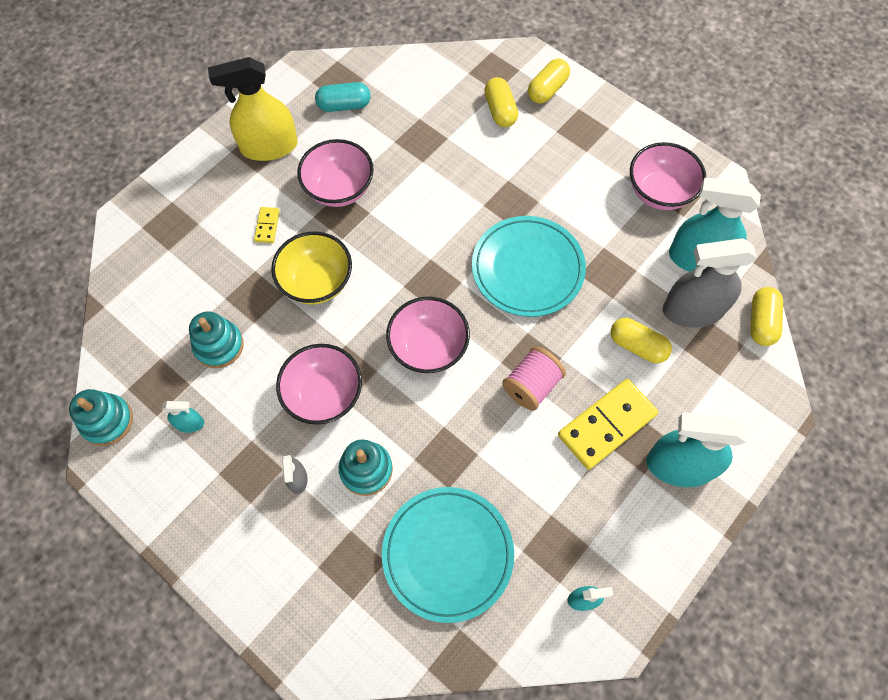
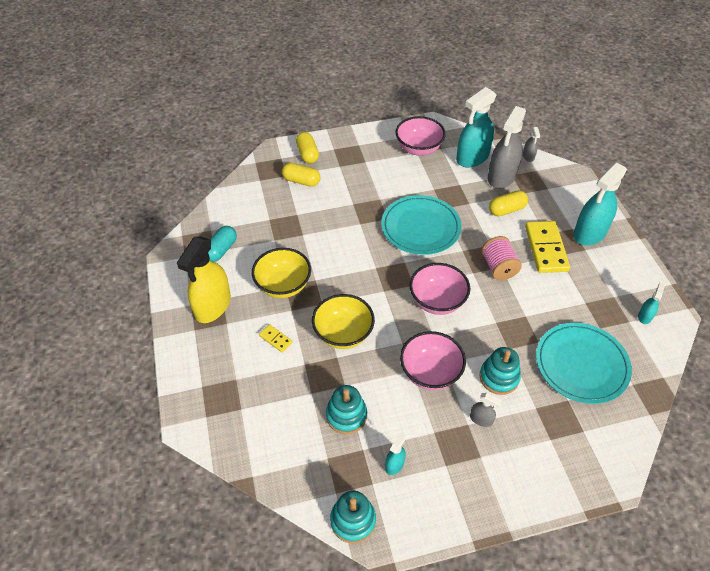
camera: 55 degrees left, 15 degrees down
(339, 189) = (283, 286): pink bowl -> yellow bowl
(761, 322) = (528, 156): yellow capsule -> grey spray bottle

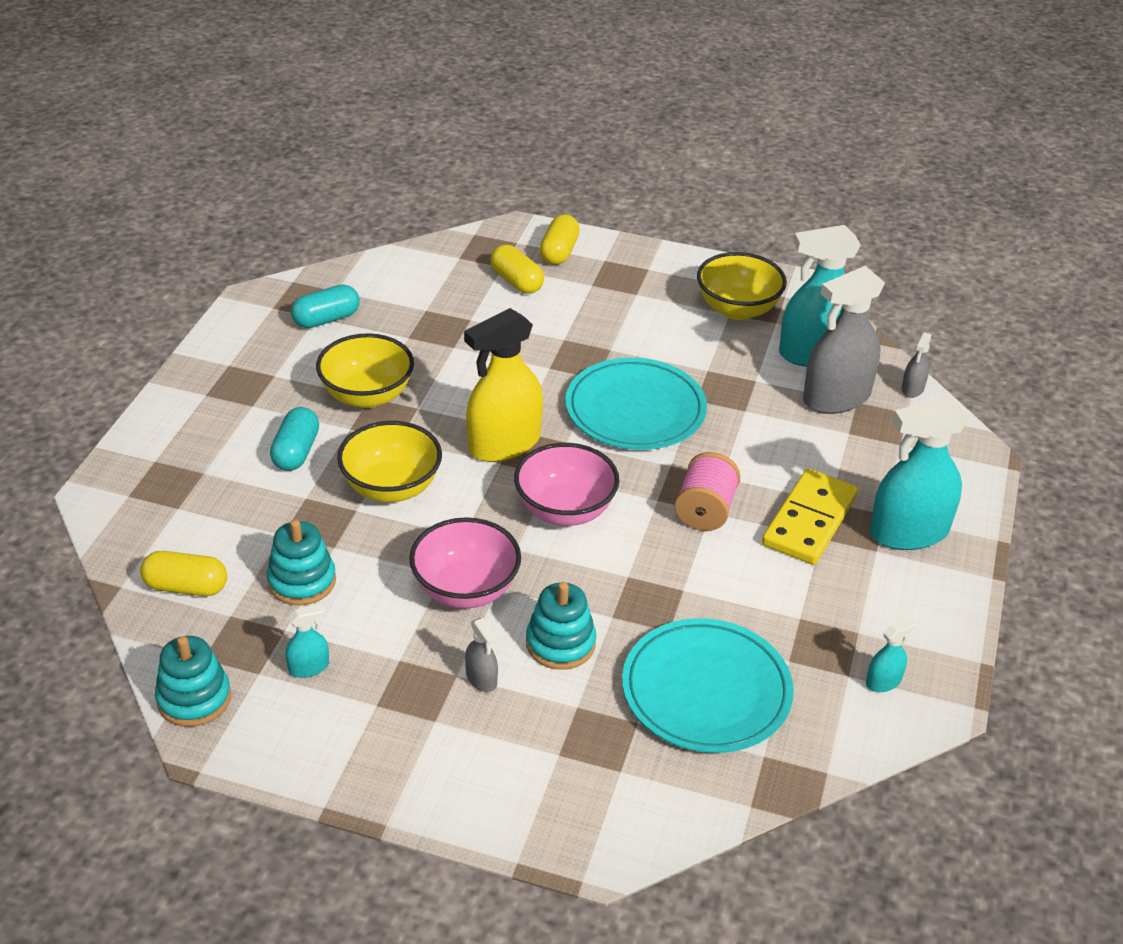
camera: 30 degrees right, 10 degrees down
(213, 306) = (254, 378): yellow spray bottle -> yellow spray bottle (504, 444)
(275, 339) = (296, 452): yellow domino -> turquoise capsule
(418, 149) = (737, 309): pink bowl -> yellow bowl
(506, 210) = (798, 444): yellow capsule -> yellow capsule (186, 587)

